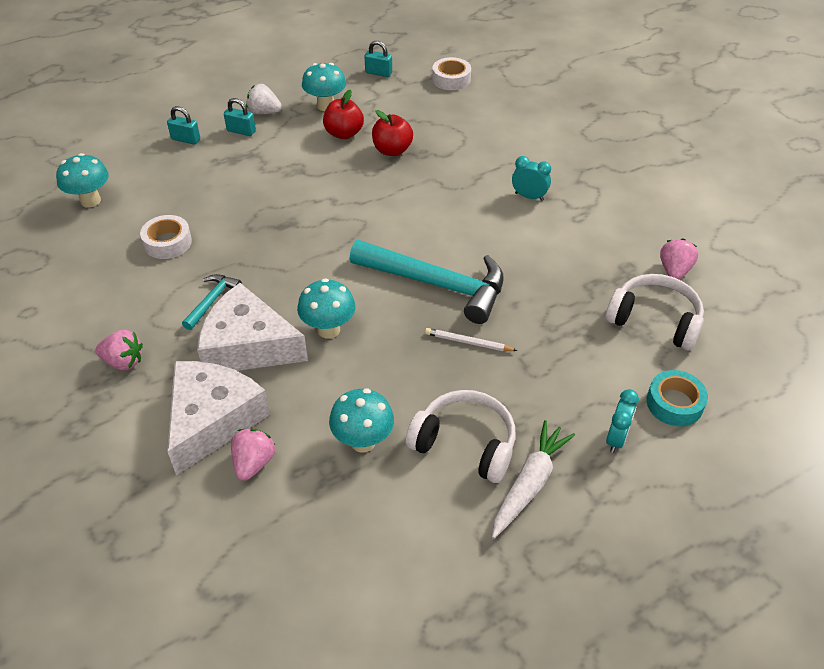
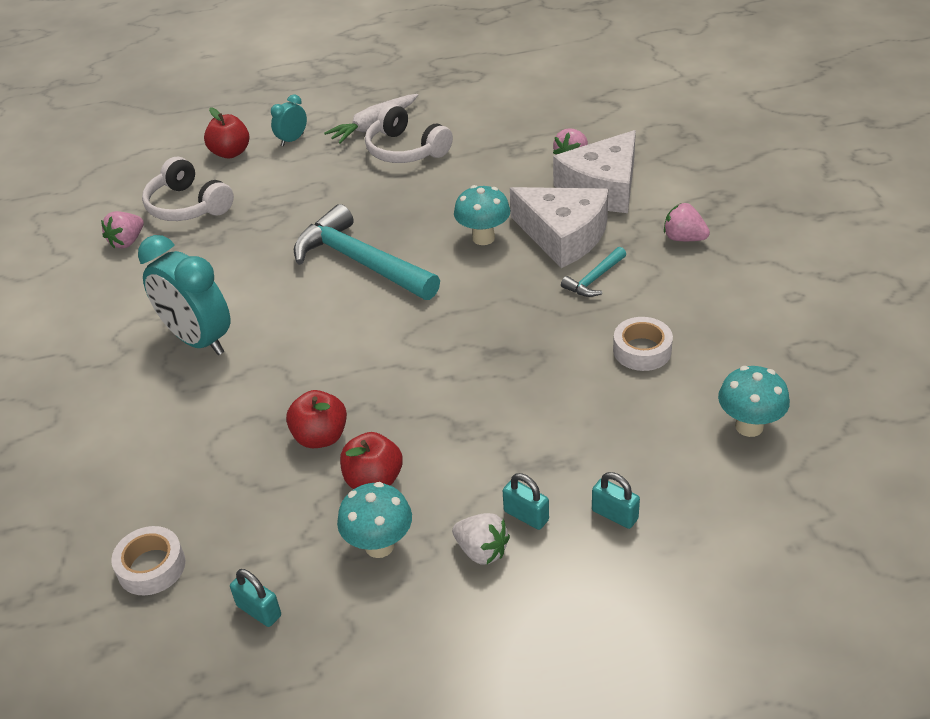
camera: 160 degrees left, 5 degrees down
(363, 441) = (483, 160): turquoise mushroom -> none
(468, 342) = (361, 211): white pencil -> none
(529, 196) = (198, 340): turquoise clock -> turquoise clock, size x2.06
(674, 403) = (230, 153): turquoise tape -> red apple

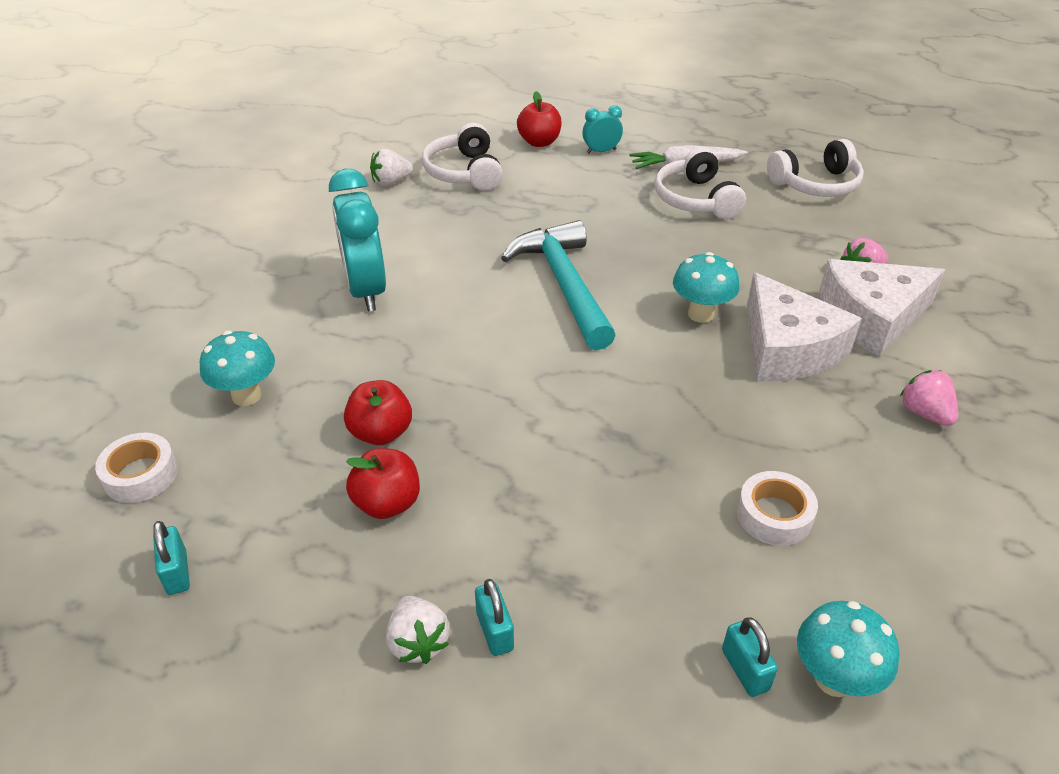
camera: 30 degrees right, 0 degrees up
(127, 241) = (391, 182): pink strawberry -> white strawberry
(379, 545) = (332, 574): turquoise mushroom -> turquoise mushroom (246, 396)
(486, 101) = (816, 184): none -> white headphones
(594, 279) = (783, 410): turquoise hammer -> none
(614, 515) = (587, 690): turquoise padlock -> turquoise padlock (745, 670)

